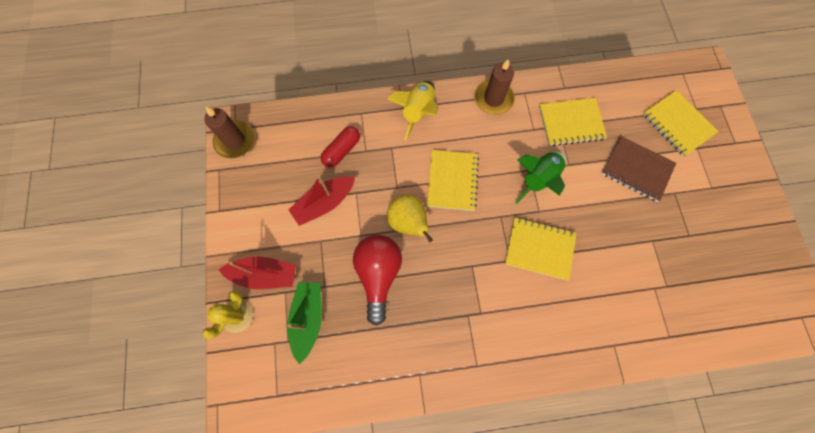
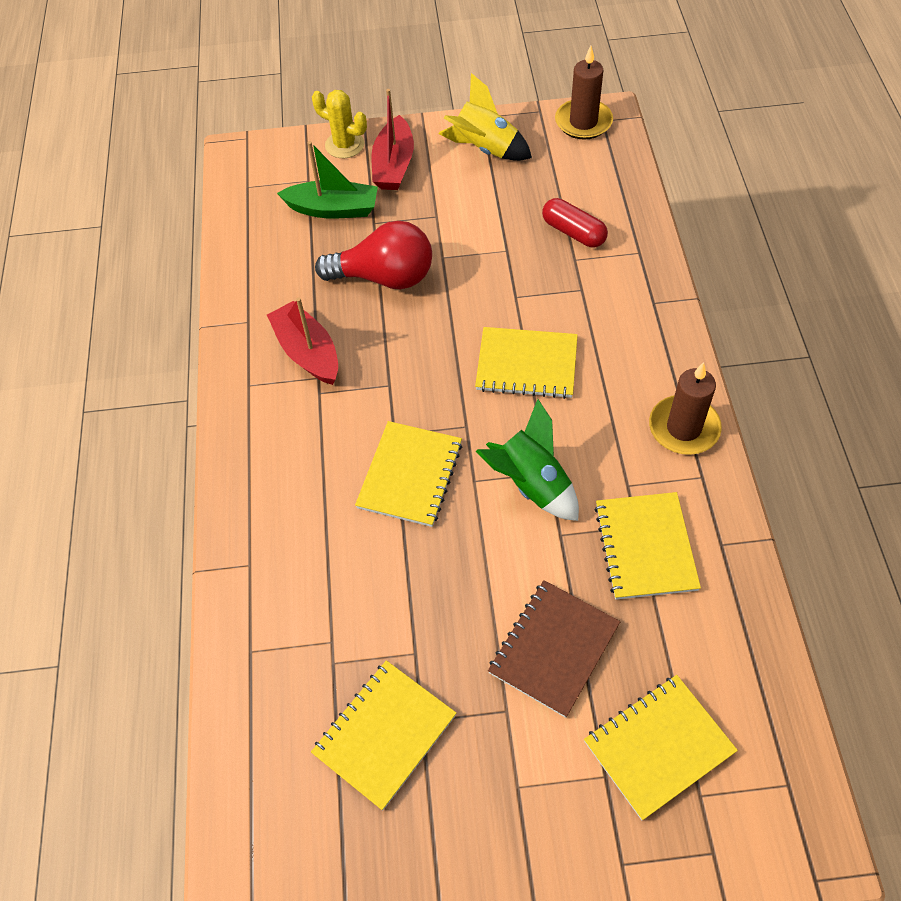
camera: 95 degrees right, 15 degrees down
(324, 203) = (490, 217): red boat -> red boat (307, 352)
(408, 223) = (459, 310): yellow pear -> none
(418, 112) = (647, 322): yellow rocket -> yellow rocket (485, 149)
(701, 254) = (385, 734): none -> yellow notebook

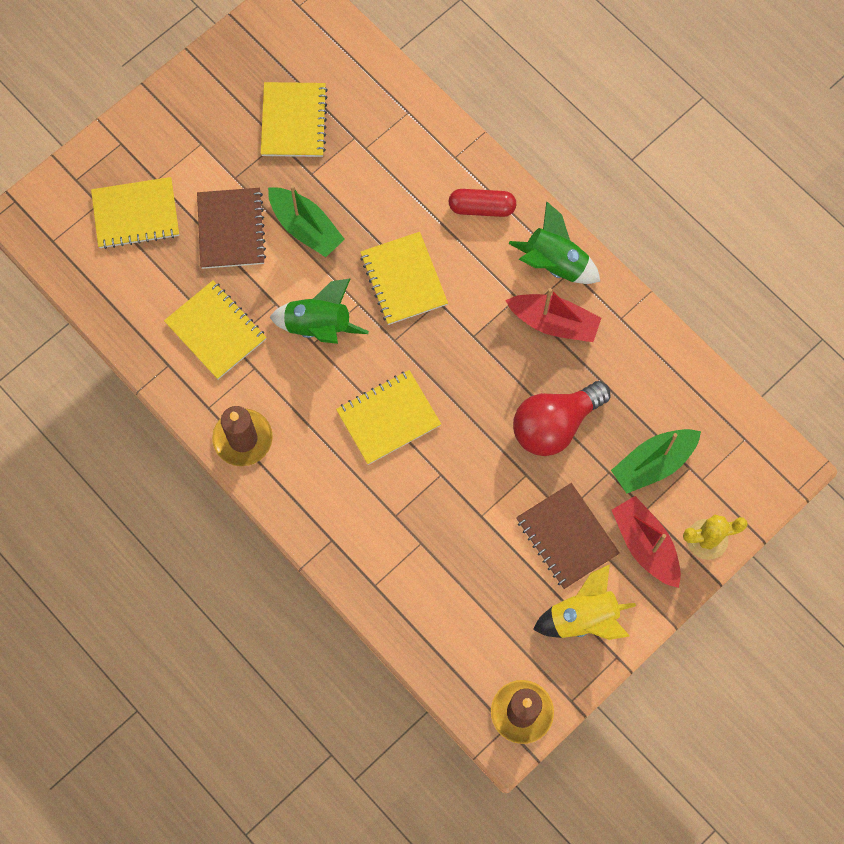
camera: 140 degrees right, 15 degrees up
(257, 400) = (554, 263): none -> green rocket
(449, 201) = (567, 536): none -> brown notebook
(468, 594) = (305, 227): none -> green boat
(573, 232) = (441, 571): red capsule -> red capsule (482, 208)
(658, 747) = (136, 214): yellow notebook -> yellow notebook turned 60 degrees clockwise

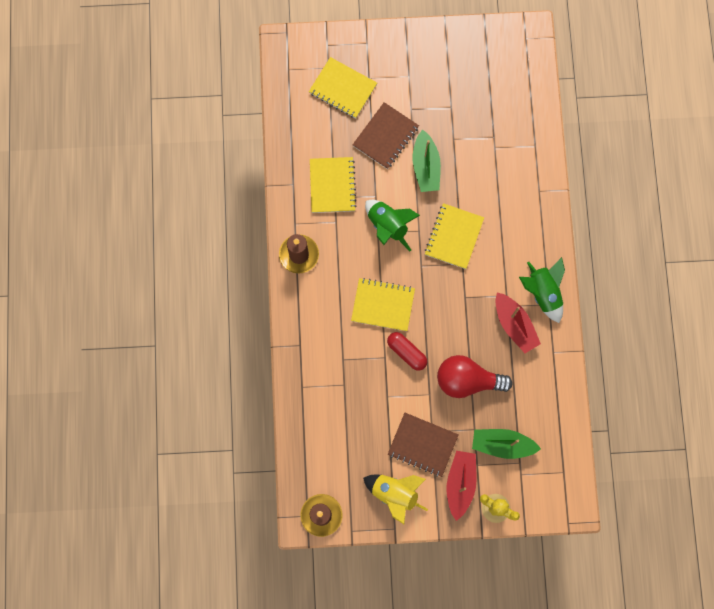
camera: 40 degrees right, 5 degrees up
(293, 121) = (468, 102): yellow notebook -> none
(482, 208) = (529, 231): red capsule -> red capsule (406, 352)
(567, 536) = (422, 444): brown notebook -> brown notebook turned 75 degrees counterclockwise

